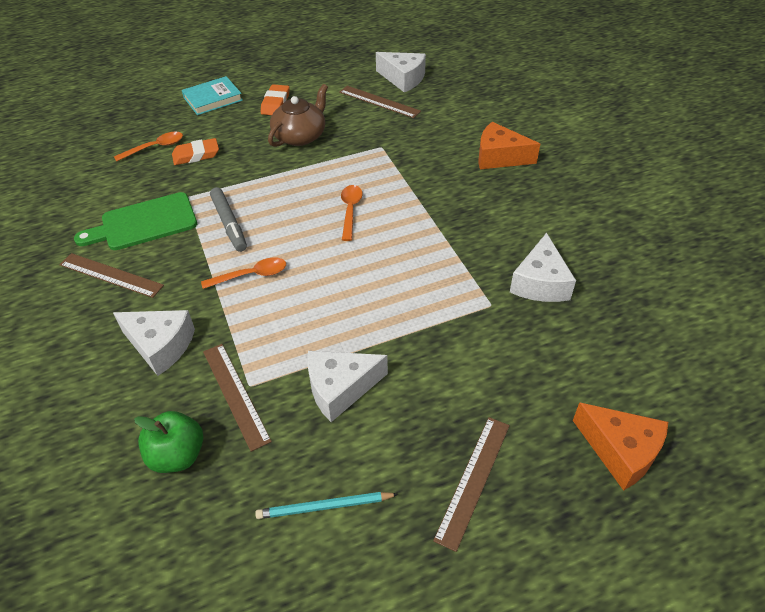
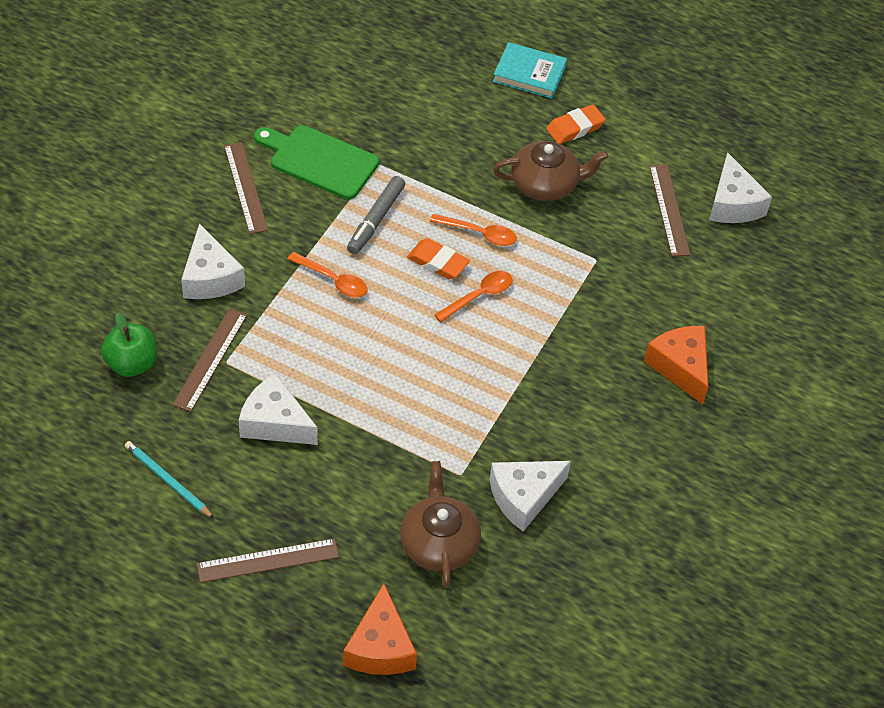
camera: 45 degrees right, 5 degrees up
(155, 147) = (416, 89): orange spoon -> orange spoon (479, 234)
(196, 155) = (437, 127): orange eraser -> orange eraser (437, 262)
(544, 353) = (439, 543): none -> brown teapot

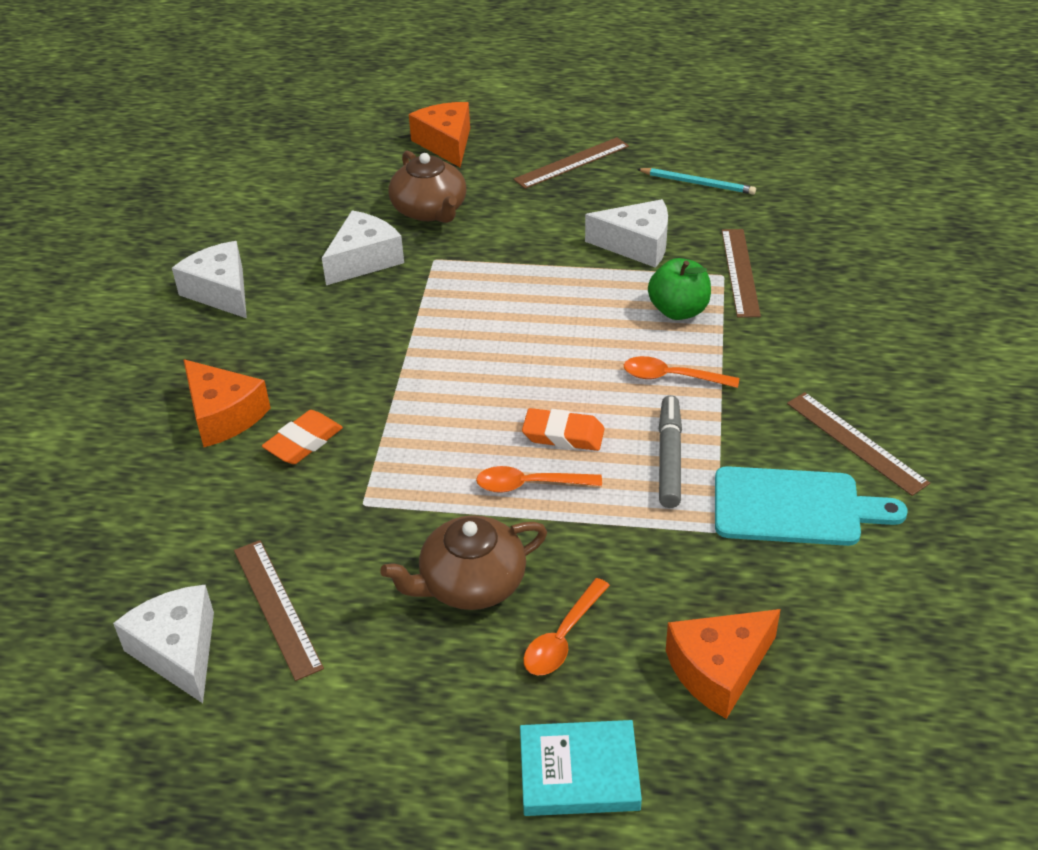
camera: 165 degrees right, 10 degrees down
(132, 364) = (810, 247): green apple -> green apple (678, 311)
(210, 277) = (806, 338): white cheese -> white cheese (221, 292)
(319, 161) = (794, 507): green cutting board -> turquoise cutting board
(428, 93) = (719, 670): none -> orange cheese
(479, 296) = (494, 414): orange spoon -> orange spoon (563, 637)
(575, 128) = (461, 694): orange eraser -> orange eraser (303, 442)

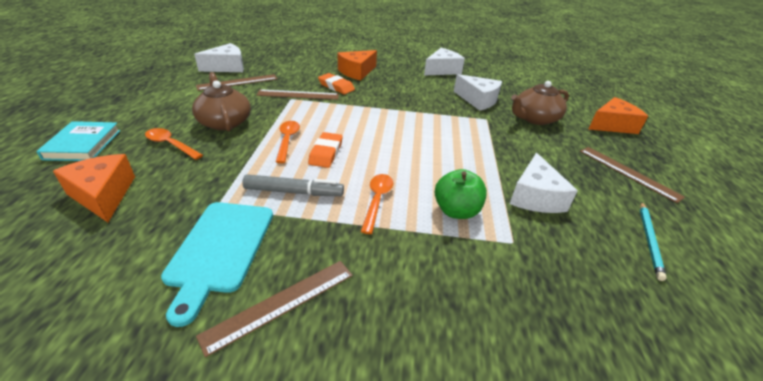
camera: 85 degrees right, 5 degrees down
(740, 272) = (520, 254): brown ruler -> brown ruler (298, 95)

